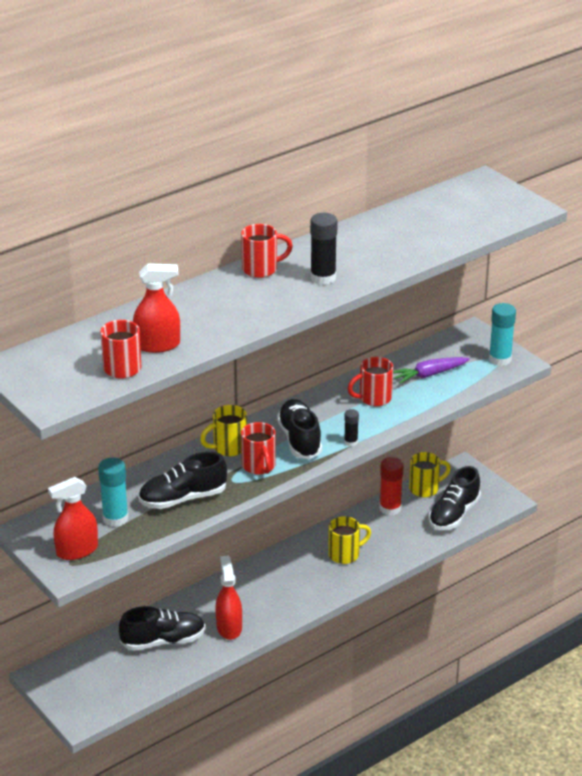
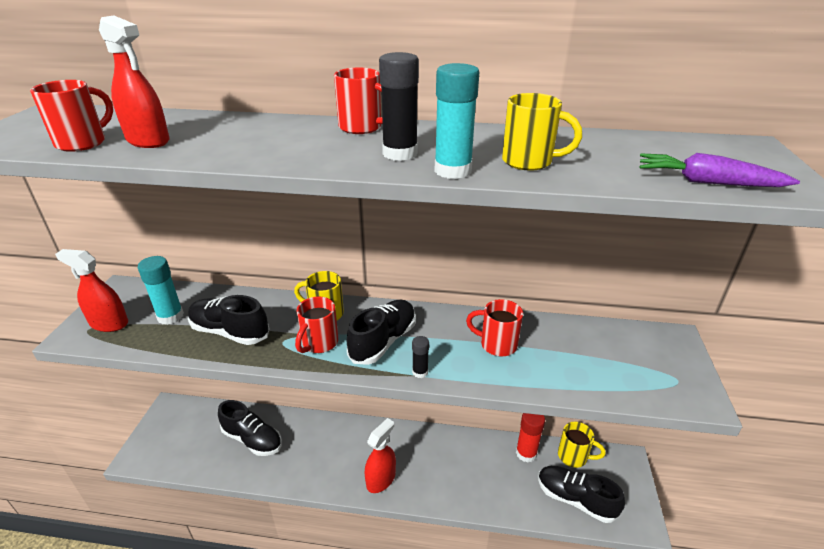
camera: 45 degrees right, 0 degrees up
(229, 627) = (299, 463): red spray bottle -> red spray bottle (381, 479)
(345, 554) = (447, 467): yellow mug -> yellow mug (529, 162)
(429, 375) = (579, 354): purple carrot -> purple carrot (706, 182)
(453, 514) = (575, 499): black shoe -> black shoe turned 45 degrees clockwise
(500, 359) = (679, 382): turquoise glue stick -> turquoise glue stick (453, 171)

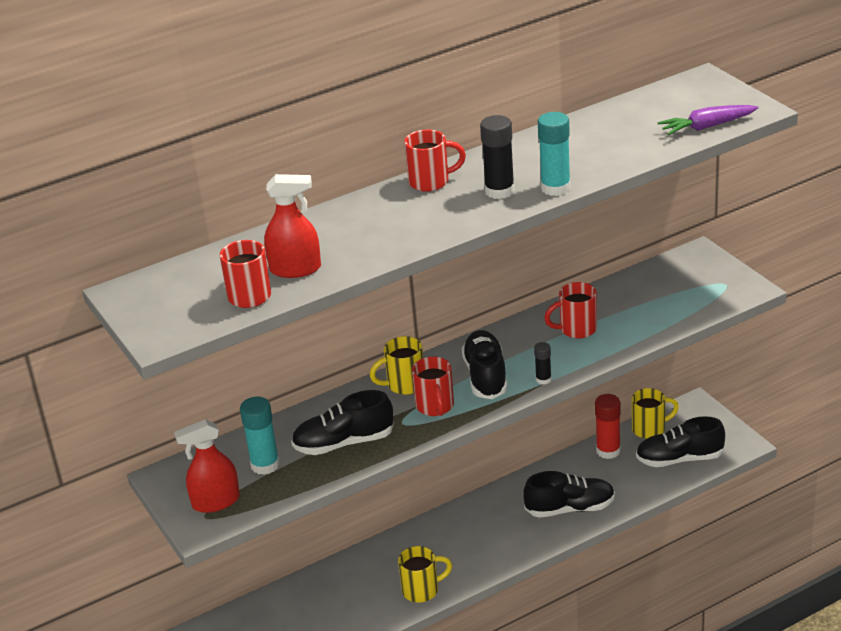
camera: 35 degrees left, 0 degrees up
(252, 439) = (337, 598): black shoe -> black shoe (570, 508)
(381, 479) = (503, 547): red spray bottle -> none
(529, 162) = (590, 158): yellow mug -> yellow mug (422, 590)

